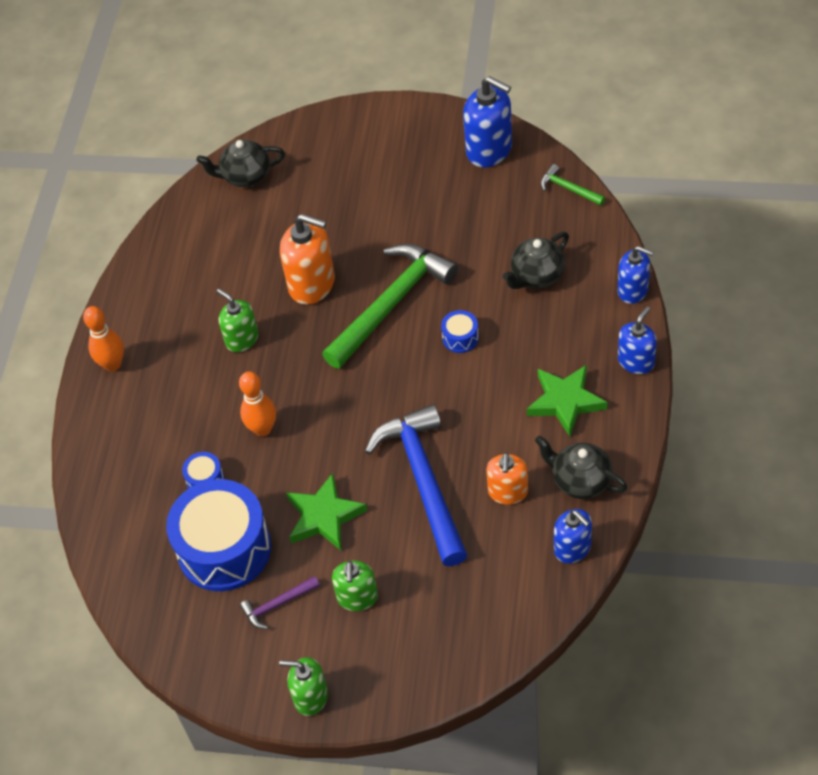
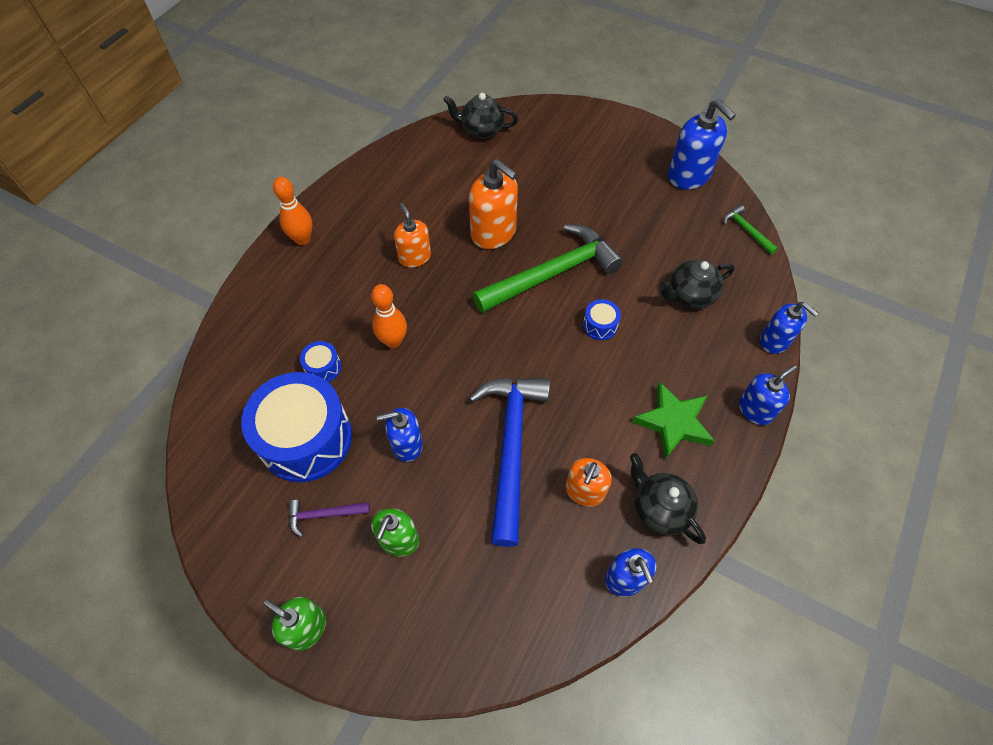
camera: 15 degrees right, 5 degrees up
(242, 339) = (414, 257): green soap dispenser -> orange soap dispenser
(324, 516) = (407, 444): green star -> blue soap dispenser

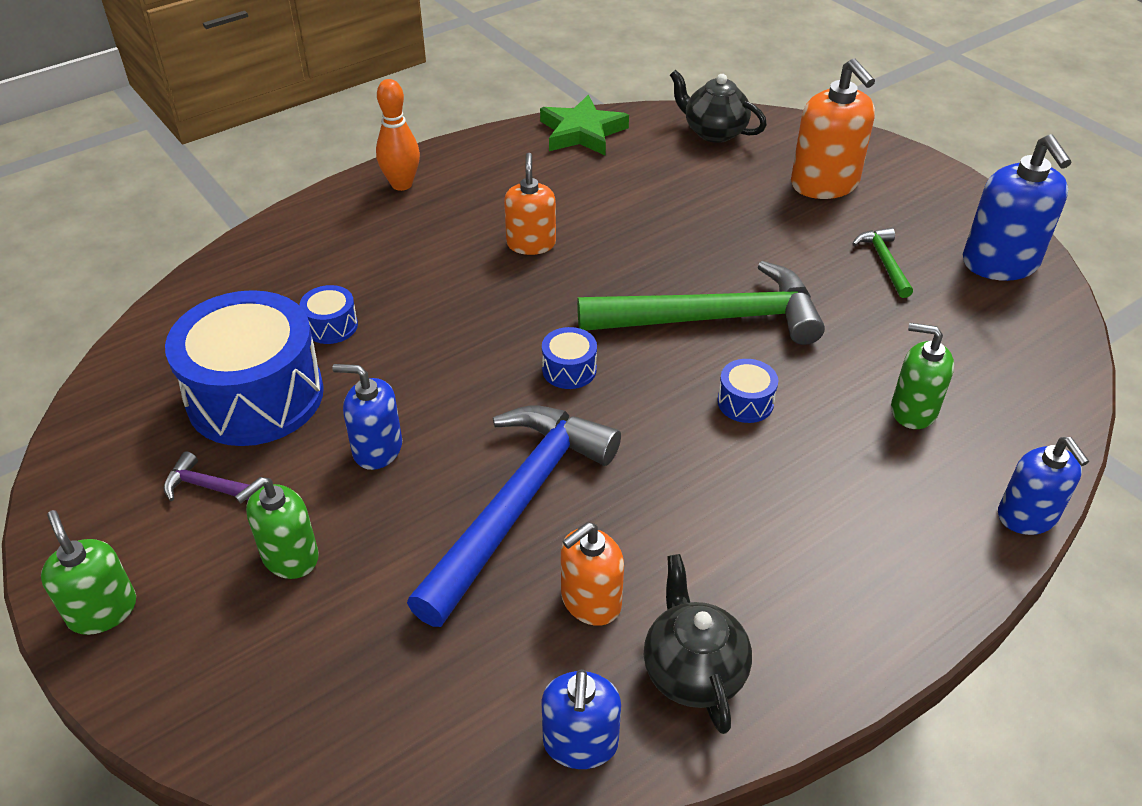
camera: 25 degrees right, 15 degrees down
(393, 341) = (440, 326): orange bowling pin -> none
(489, 342) = (569, 369): none -> blue drum
(493, 232) = (657, 248): orange soap dispenser -> orange soap dispenser (824, 184)
(673, 422) = (786, 565): green star -> green star (582, 132)
(690, 295) = (913, 410): black teapot -> green soap dispenser
(746, 230) = (1059, 357): green hammer -> green hammer (884, 262)
(755, 409) = (938, 597): blue soap dispenser -> none

